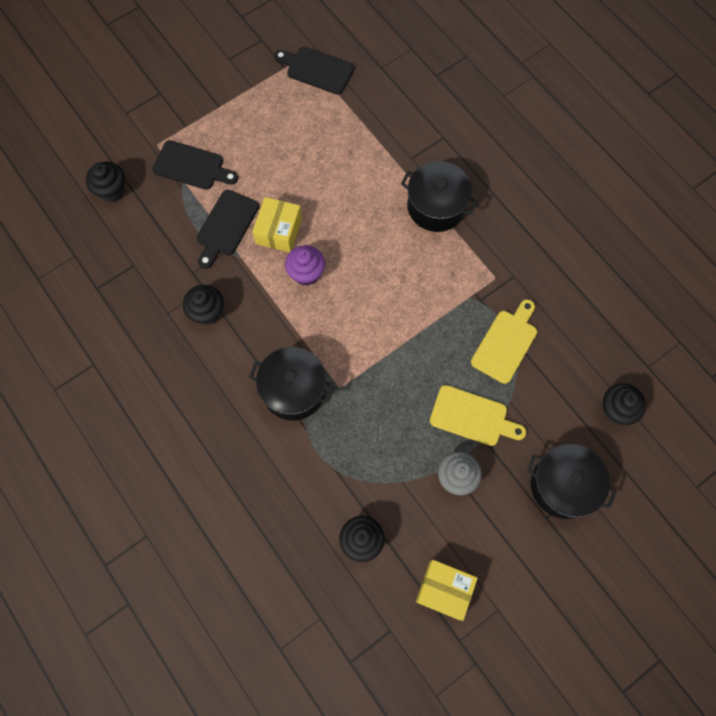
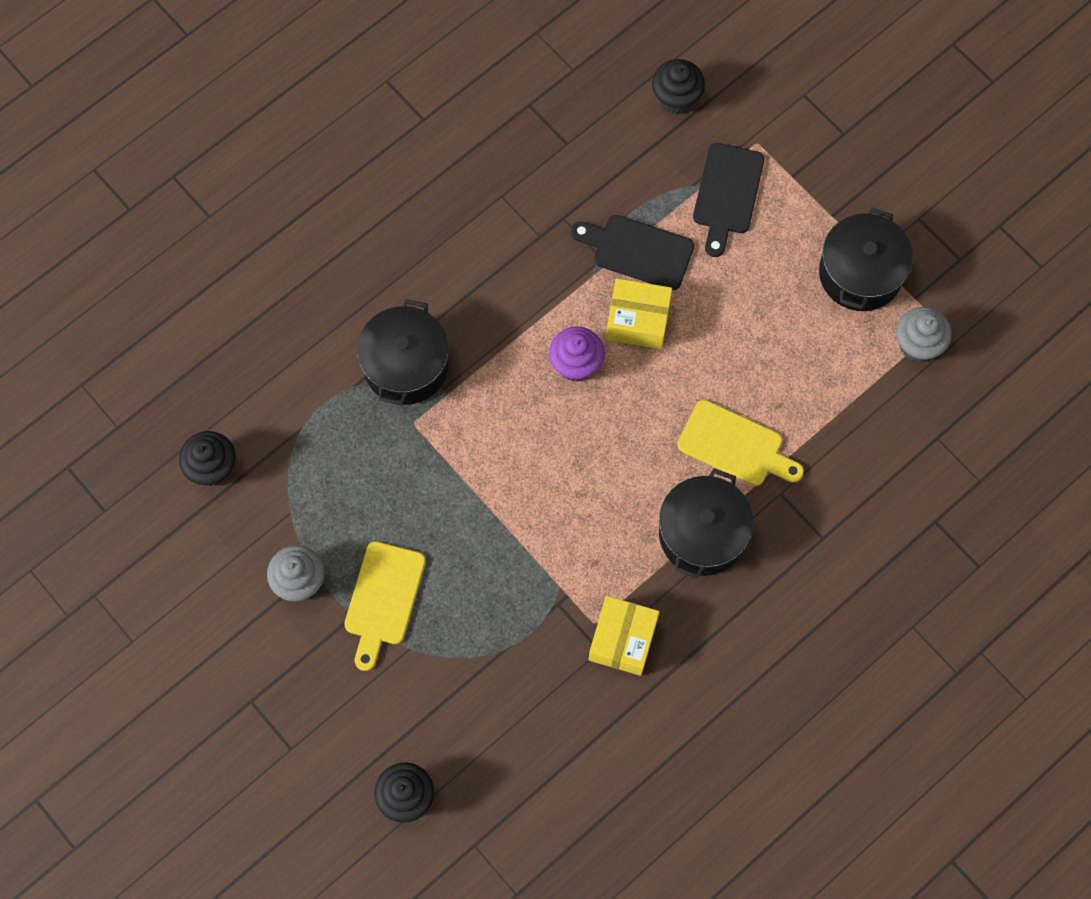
camera: 85 degrees right, 0 degrees up
(207, 312) = (506, 245): black cupcake -> none
(317, 70) = (917, 344): black cutting board -> grey cupcake
(444, 590) = (155, 573): yellow box -> yellow box (623, 640)
(505, 343) = (494, 641): yellow cutting board -> yellow cutting board (735, 445)
(563, 485) = (295, 722): black pot -> black pot (860, 273)

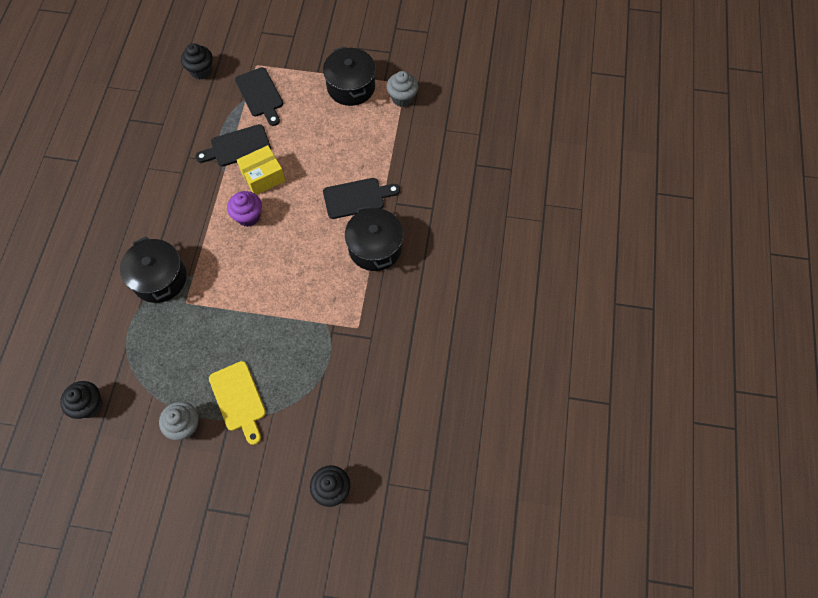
camera: 40 degrees left, 5 degrees down
(623, 640) = (378, 324): yellow box -> none
(735, 445) = (357, 198): yellow cutting board -> black cutting board

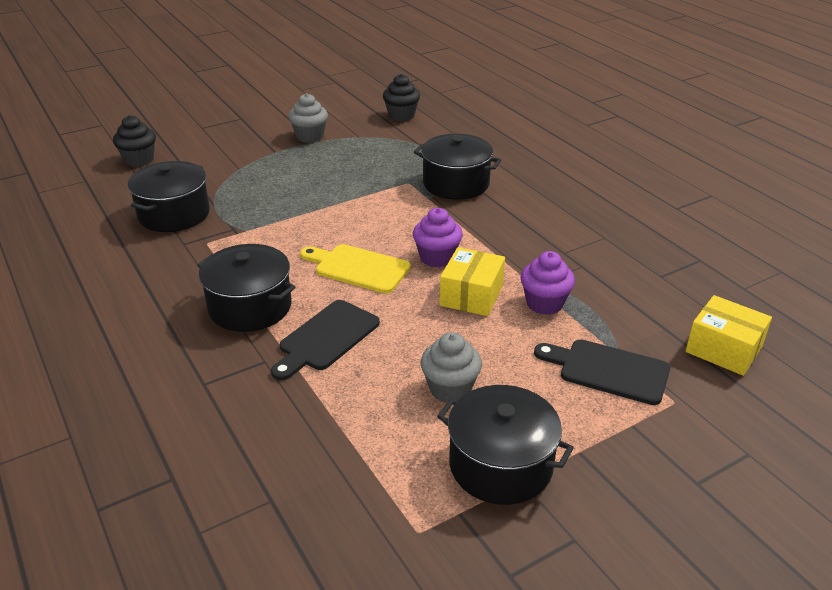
camera: 140 degrees right, 30 degrees down
(201, 71) = (723, 349): black cupcake -> yellow box
(237, 147) = (544, 303): black cutting board -> purple cupcake
(239, 399) = (280, 162): yellow cutting board -> yellow cutting board (358, 268)
(356, 379) = (174, 214): none -> black pot
(402, 98) = (396, 504): grey cupcake -> grey cupcake (450, 389)

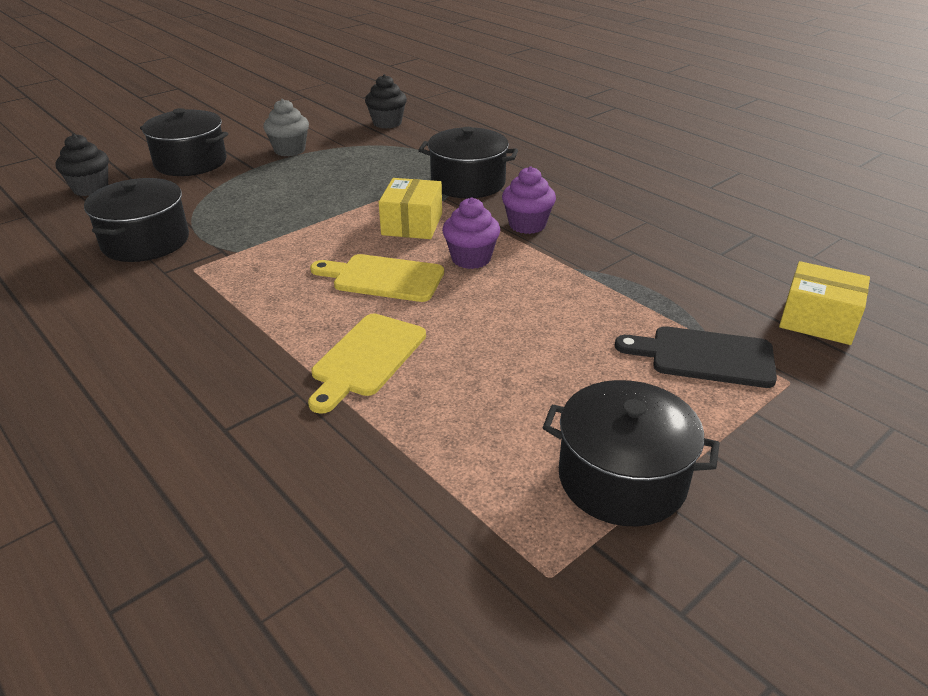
camera: 10 degrees left, 0 degrees up
(250, 307) = (263, 333): black pot -> black pot (191, 162)
(326, 338) = (366, 358): black cutting board -> yellow cutting board
(450, 389) = (532, 398): grey cupcake -> none
(471, 295) = (523, 294): yellow box -> yellow box (412, 224)
(544, 303) = (607, 294): purple cupcake -> purple cupcake (527, 225)

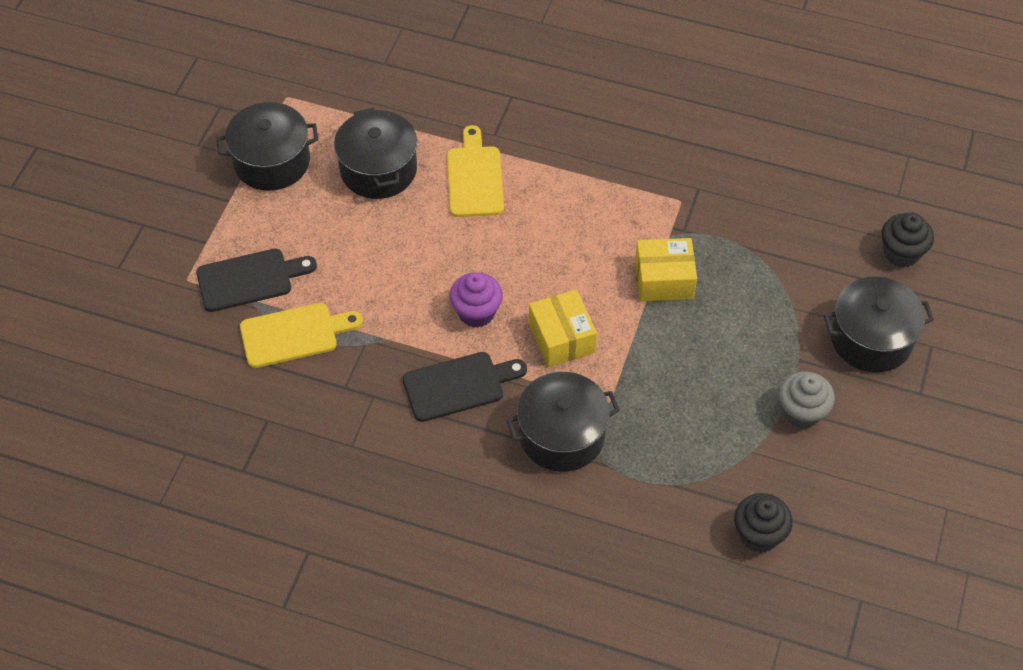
camera: 150 degrees right, 20 degrees up
(145, 242) = (756, 211): black pot -> black pot (378, 169)
(383, 278) = (528, 257): yellow cutting board -> yellow cutting board (294, 334)
(527, 225) = (458, 385): purple cupcake -> black cutting board
(818, 320) = (172, 358): yellow box -> yellow box (664, 280)

